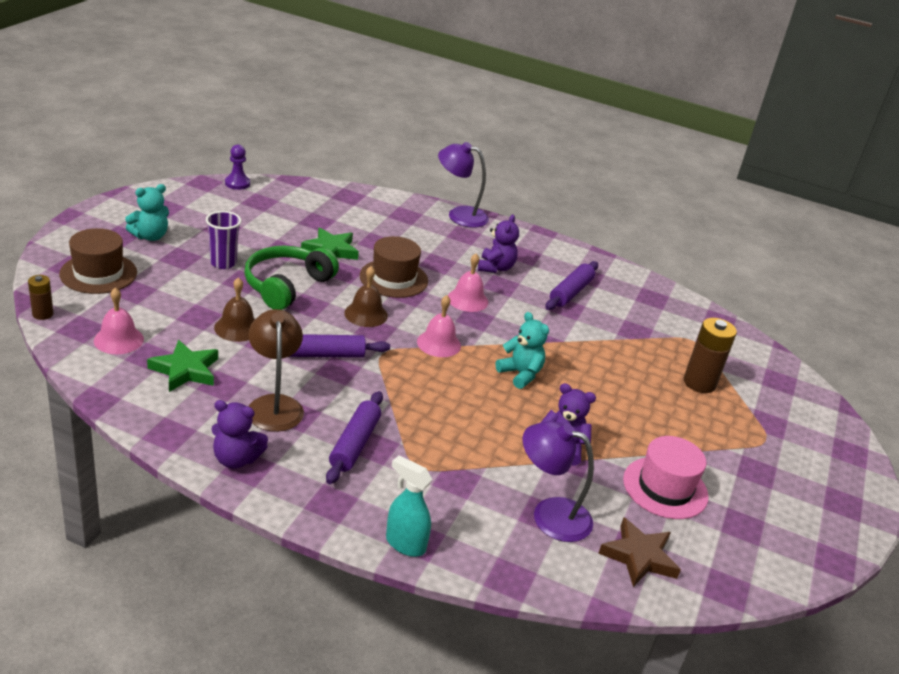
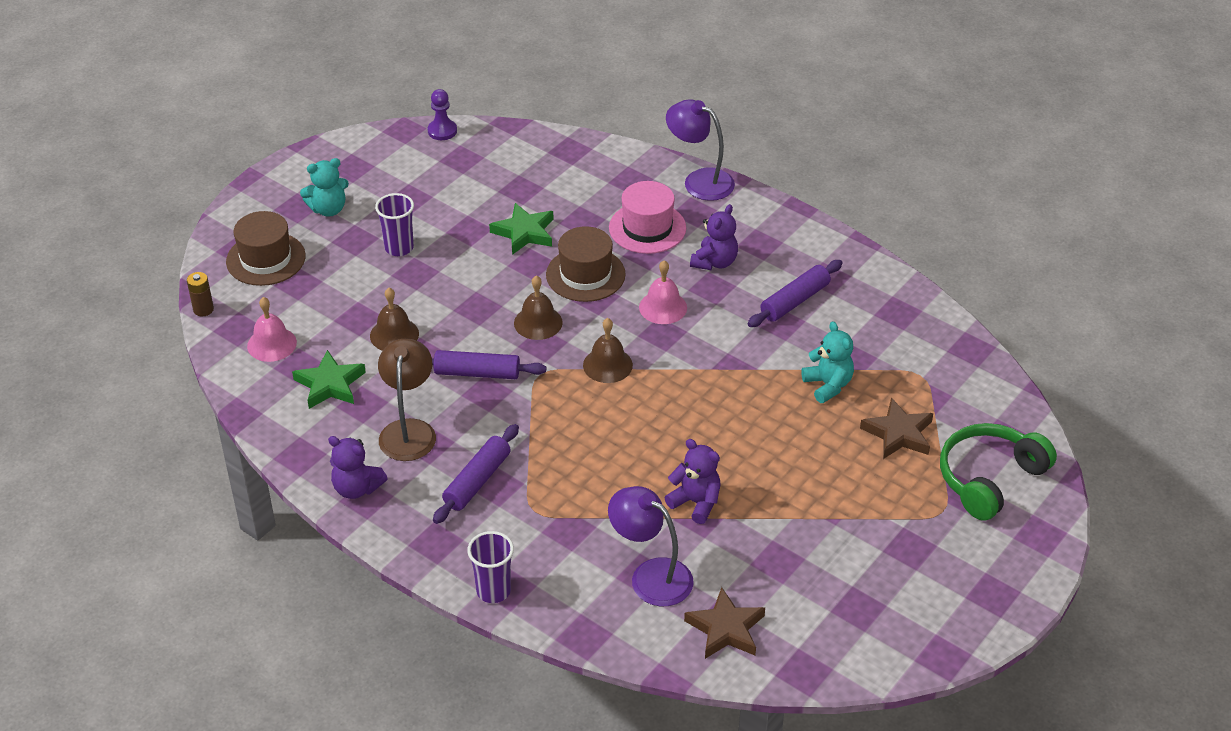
camera: 20 degrees right, 10 degrees up
(287, 286) = (461, 281): green headphones -> green headphones (989, 479)
(405, 543) = (493, 591): turquoise spray bottle -> purple cup
(439, 343) = (607, 365): pink bell -> brown bell
(520, 374) = (686, 409): turquoise teddy bear -> turquoise teddy bear (828, 385)
(665, 488) = (791, 558): pink hat -> pink hat (647, 228)
(699, 383) = (898, 434): brown battery -> brown star

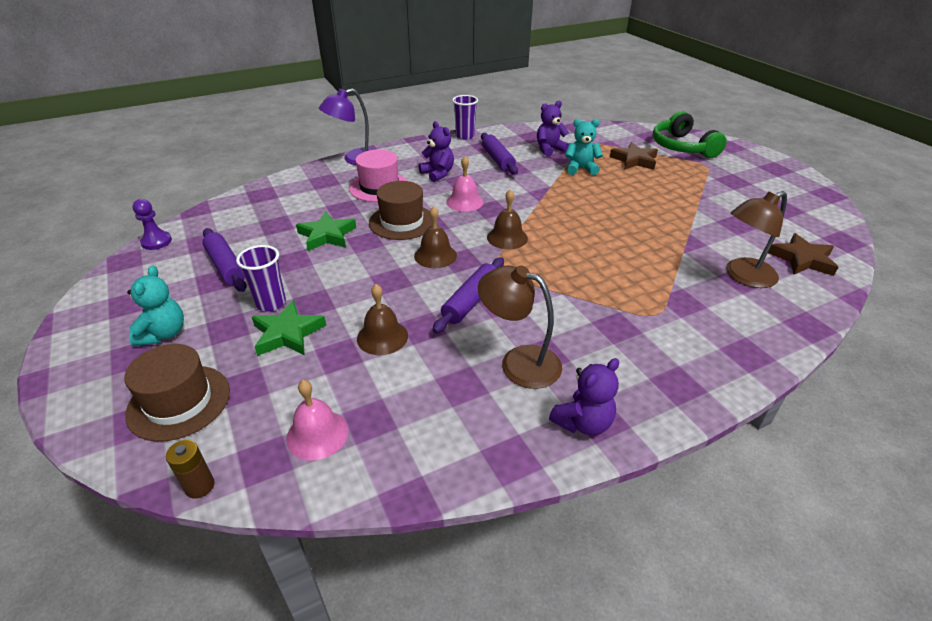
camera: 65 degrees left, 5 degrees down
(330, 384) = (417, 402): green star -> green star (288, 333)
(477, 481) = (606, 336): purple rolling pin -> purple rolling pin (226, 266)
(493, 591) = (750, 363): purple cup -> purple cup (465, 136)
(651, 575) = (743, 276): purple lamp -> brown lamp
(696, 502) = (670, 239): purple teddy bear -> purple teddy bear (549, 149)

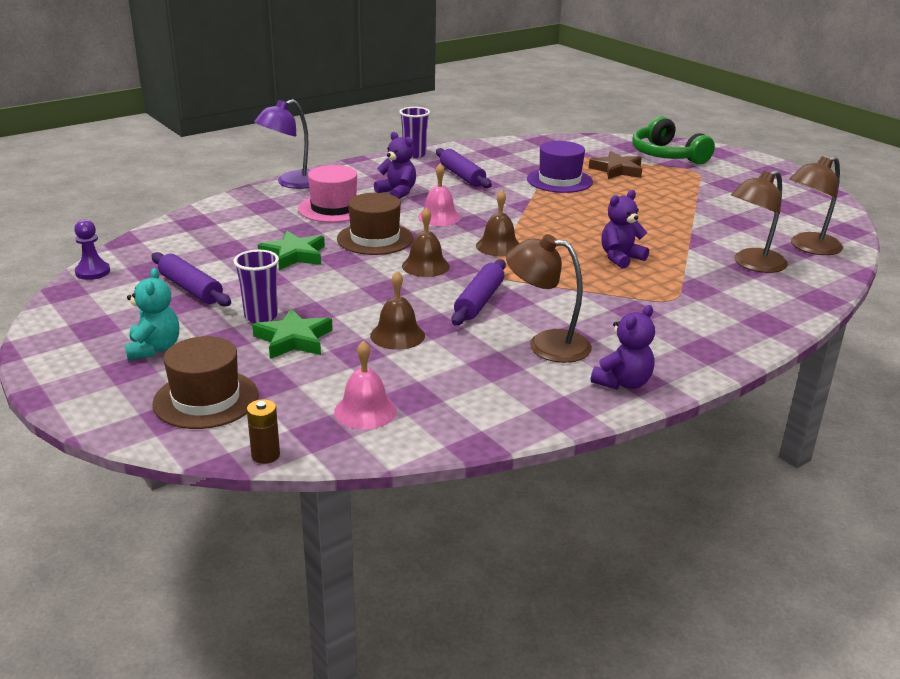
camera: 10 degrees left, 10 degrees down
(549, 149) = (518, 164): purple teddy bear -> purple teddy bear (620, 258)
(580, 169) = (559, 180): turquoise teddy bear -> purple hat
(802, 259) = (808, 247): brown star -> brown lamp

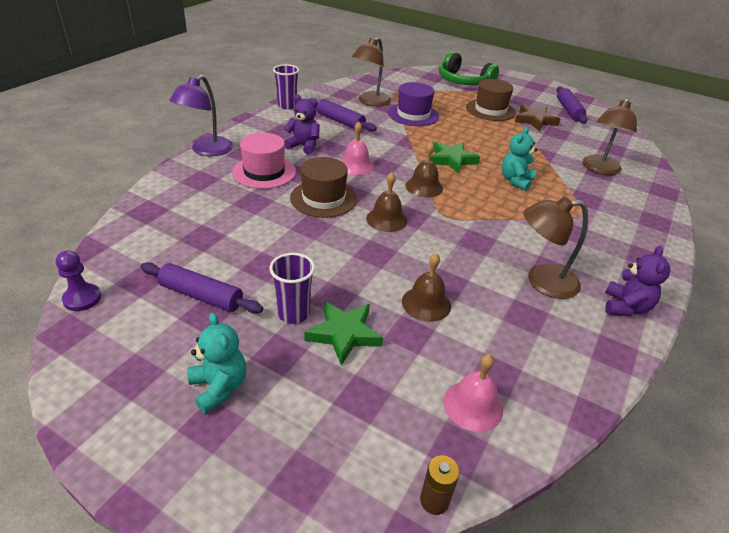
camera: 25 degrees left, 10 degrees up
(206, 399) = (321, 441): brown hat -> brown hat (490, 110)
(294, 255) = (269, 231): green star -> green star (452, 160)
(479, 301) = (457, 248): purple rolling pin -> purple rolling pin (568, 110)
(617, 170) = (443, 99): brown star -> brown star (535, 121)
(620, 258) = (515, 181): purple teddy bear -> turquoise teddy bear
(808, 247) = (616, 147): brown lamp -> brown lamp (370, 102)

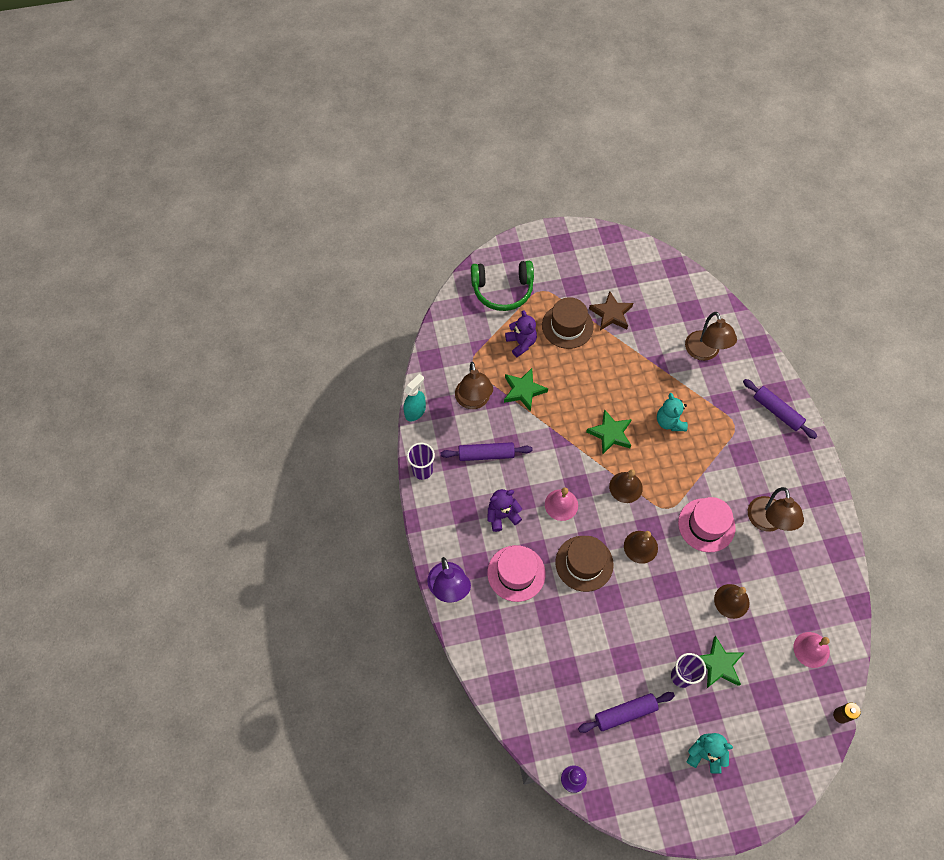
camera: 40 degrees left, 25 degrees up
(325, 88) = (415, 411): none -> turquoise spray bottle
(413, 114) = (523, 390): purple hat -> green star
(470, 245) = (706, 525): none -> pink hat
(542, 281) = (767, 522): brown lamp -> brown lamp turned 45 degrees counterclockwise
(568, 110) = (619, 270): purple rolling pin -> purple rolling pin (777, 412)
(625, 307) = (819, 503): purple teddy bear -> purple teddy bear (521, 343)

